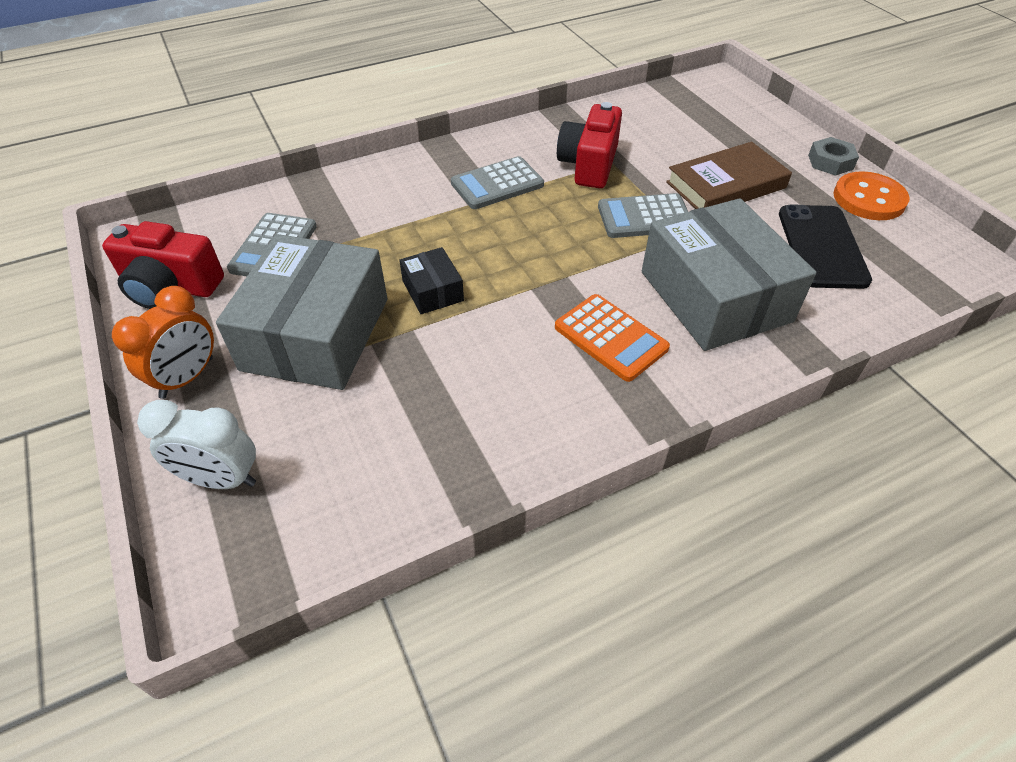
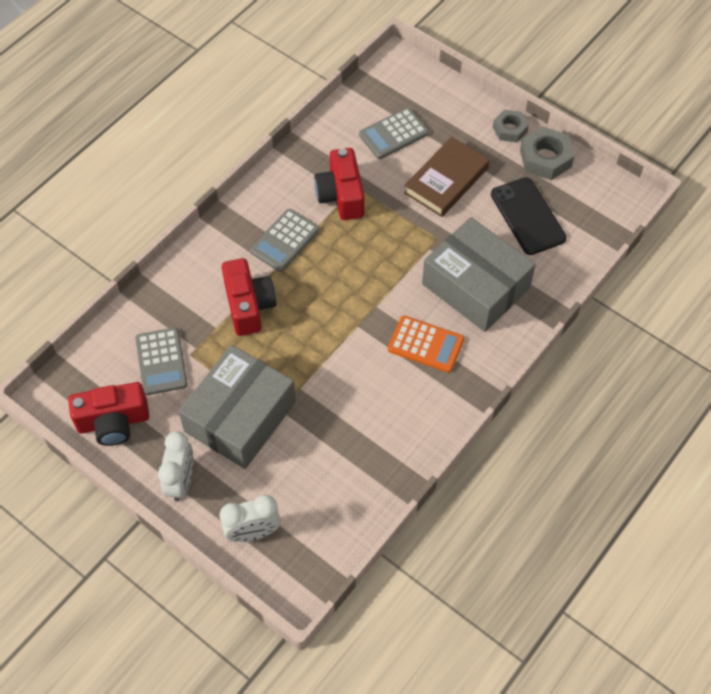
camera: 25 degrees left, 10 degrees up
(187, 378) = (181, 481): orange clock -> white clock
(316, 334) = (240, 417): grey box -> grey box turned 45 degrees clockwise
(413, 228) = (248, 305): none -> red camera
(433, 291) = (295, 353): black box -> none
(644, 217) = (403, 233): grey calculator -> grey calculator (393, 134)
(869, 199) = (545, 158): orange button -> grey nut

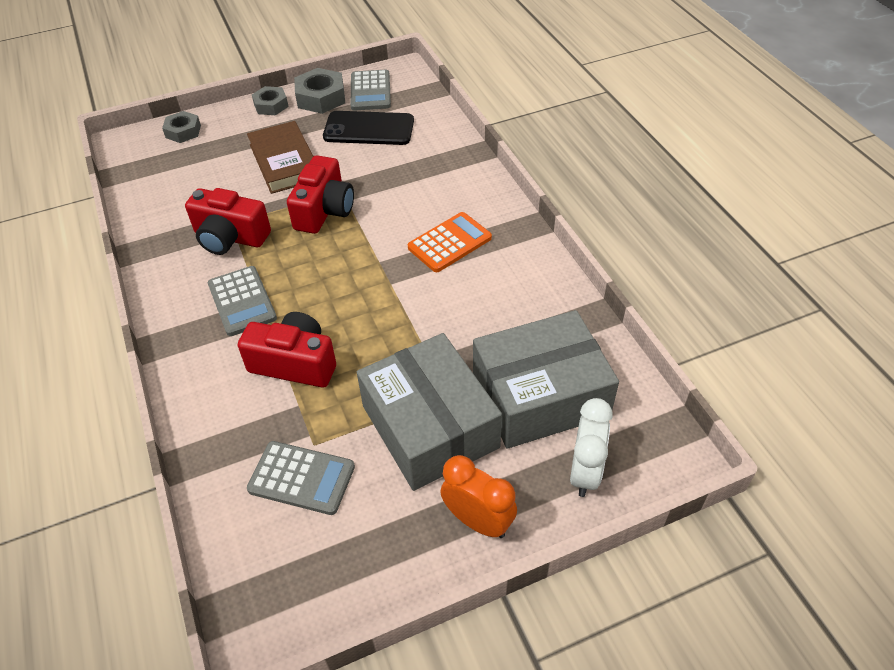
camera: 60 degrees left, 10 degrees down
(113, 422) = (348, 567): red camera -> red camera (324, 210)
(181, 481) = (478, 521): white clock -> orange clock
(393, 134) = (199, 175): grey calculator -> grey calculator (370, 91)
(436, 91) = (183, 131): none -> grey nut
(476, 286) = (413, 186): grey box -> grey box (540, 395)

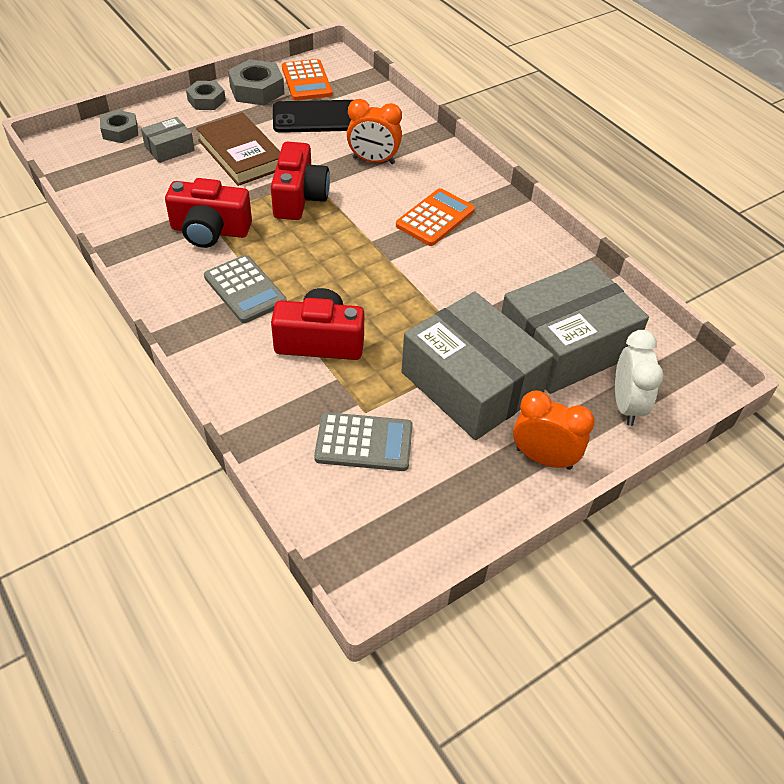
camera: 15 degrees left, 0 degrees up
(221, 151) = (169, 148): none -> grey box
(370, 91) = (306, 81): grey calculator -> orange calculator
(408, 177) = (373, 161): none -> orange clock

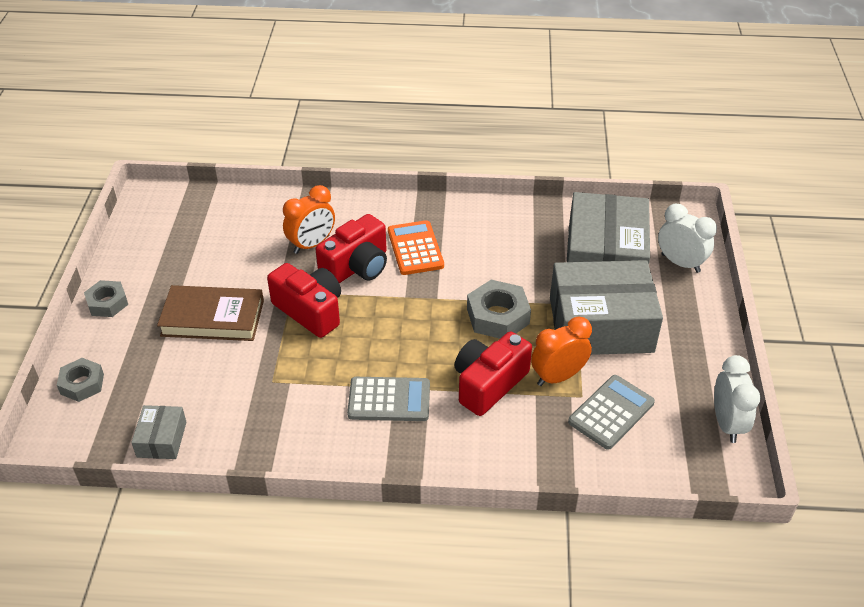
camera: 50 degrees left, 5 degrees down
(169, 148) = (149, 361): grey box -> grey box (162, 439)
(210, 230) = (293, 387): red camera -> red camera (357, 267)
(257, 90) = (133, 263): grey nut -> grey nut (498, 316)
(306, 81) = (159, 227): orange calculator -> none
(317, 117) = (218, 246): black phone -> none
(433, 544) = (727, 424): none -> white clock
(544, 458) = (695, 328): orange clock -> orange clock (558, 377)

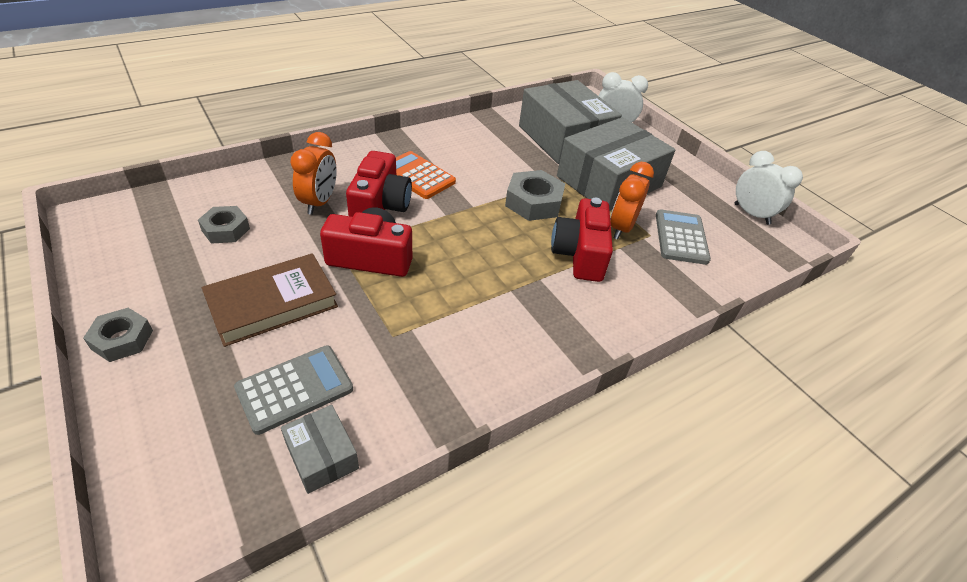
camera: 40 degrees left, 0 degrees up
(82, 384) = (159, 445): grey nut -> grey nut (226, 230)
(389, 400) = (517, 302): grey calculator -> grey calculator (295, 389)

